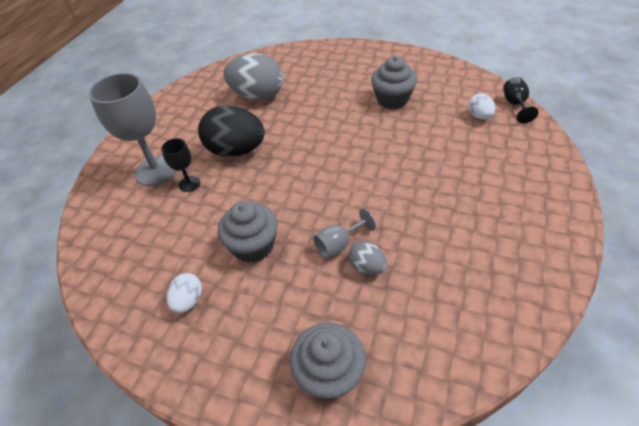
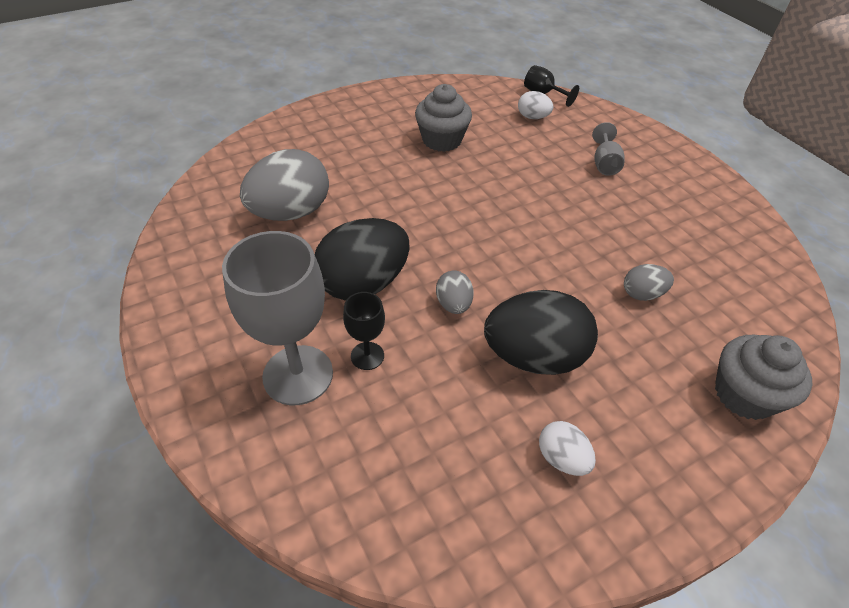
camera: 55 degrees left, 0 degrees up
(253, 246) = (534, 356): grey cupcake -> black egg
(258, 190) = (453, 304): none -> grey egg
(339, 244) = (596, 294): grey goblet -> grey goblet (604, 163)

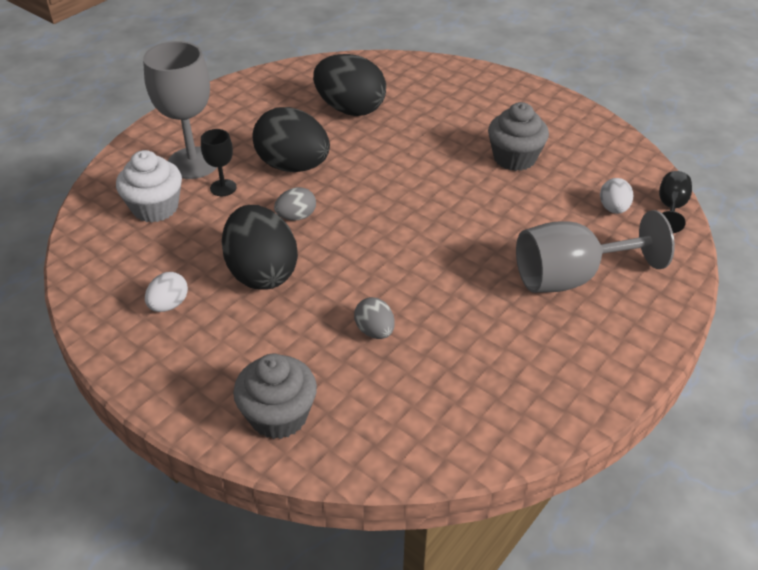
camera: 70 degrees right, 5 degrees down
(291, 212) = (350, 109): grey egg -> black egg
(369, 436) = (155, 208): none -> white cupcake
(604, 163) = (571, 277): grey goblet -> grey goblet, size x2.01

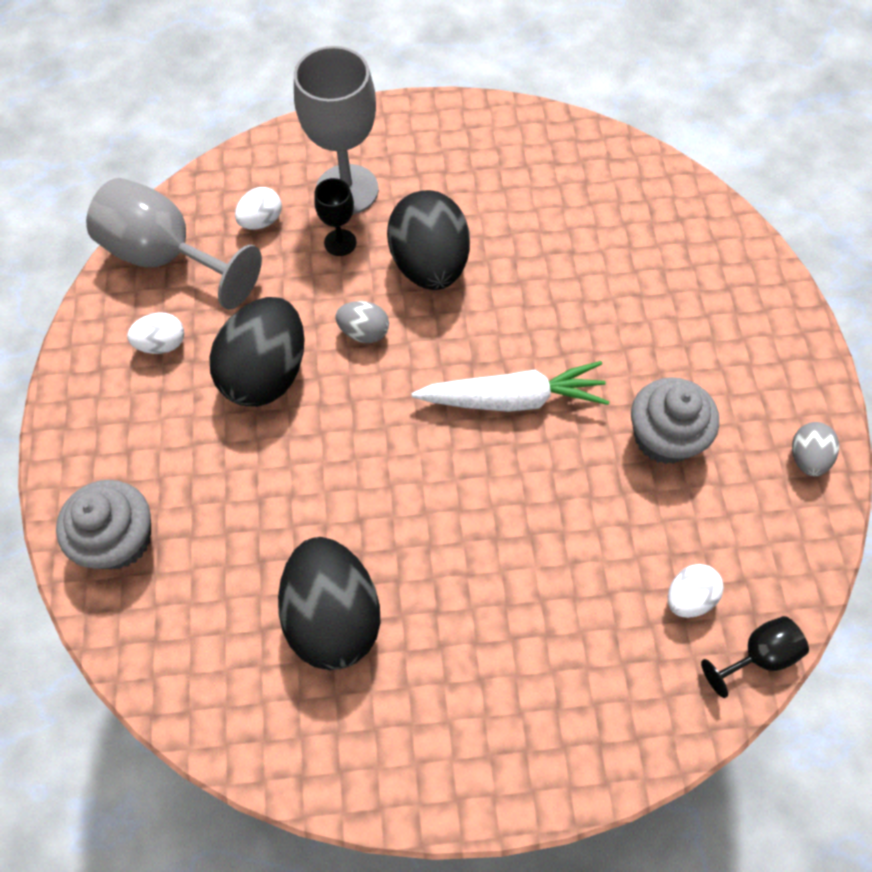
camera: 45 degrees right, 20 degrees up
(155, 208) = (261, 221): white cupcake -> white egg
(350, 109) = (568, 231): black egg -> black egg (333, 615)
(375, 331) = (284, 526): grey egg -> grey egg (806, 457)
(421, 191) = (513, 398): none -> white carrot
(571, 277) = (532, 638): grey goblet -> grey goblet (168, 257)

